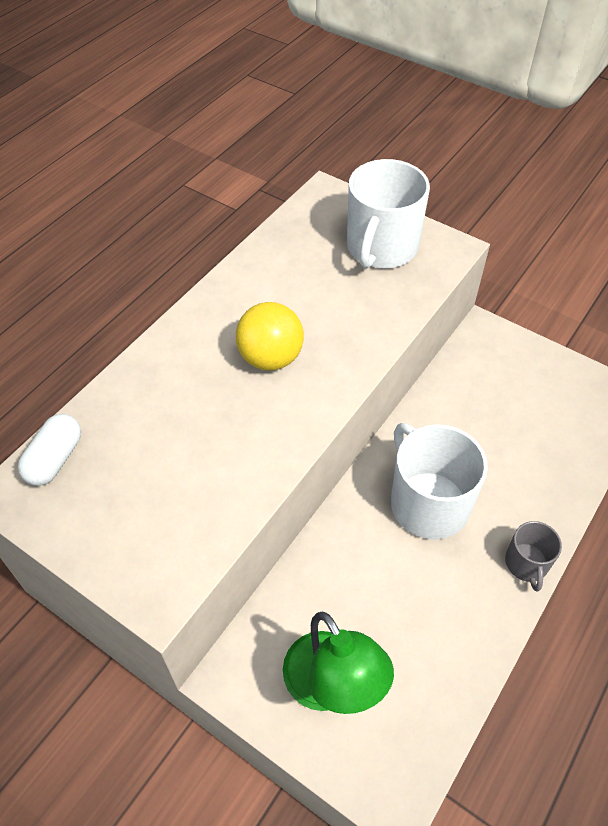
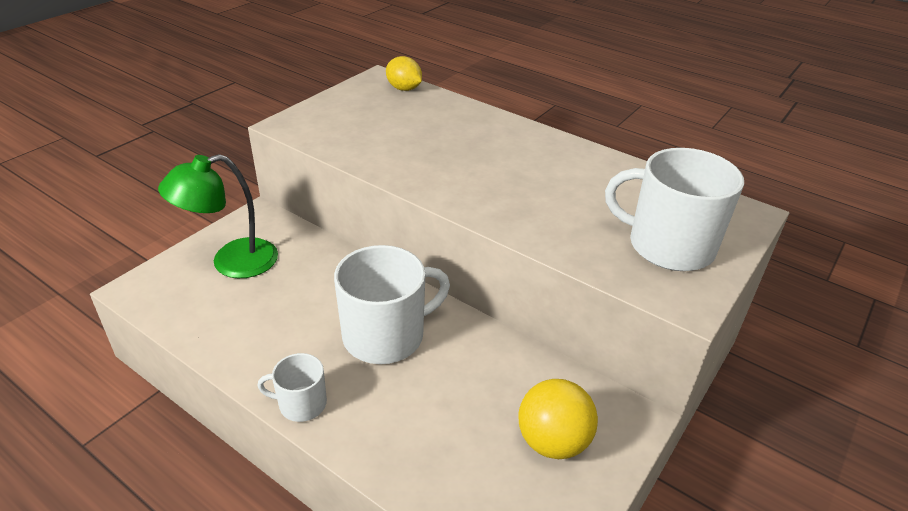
camera: 90 degrees right, 15 degrees down
(55, 459) = (404, 89): white capsule -> yellow lemon
(270, 358) = (498, 171): yellow ball -> yellow ball (552, 441)
(526, 564) = (301, 404): grey mug -> white mug

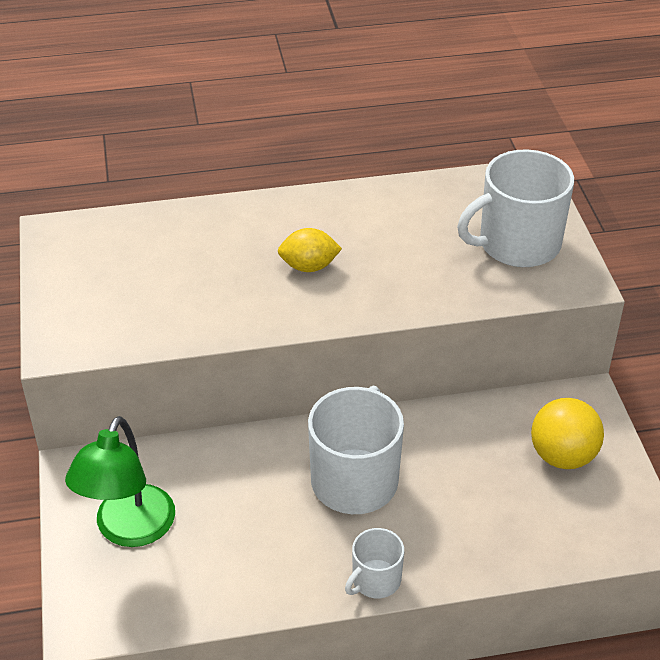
camera: 45 degrees left, 5 degrees up
(404, 89) = (99, 229): yellow lemon -> yellow lemon (309, 266)

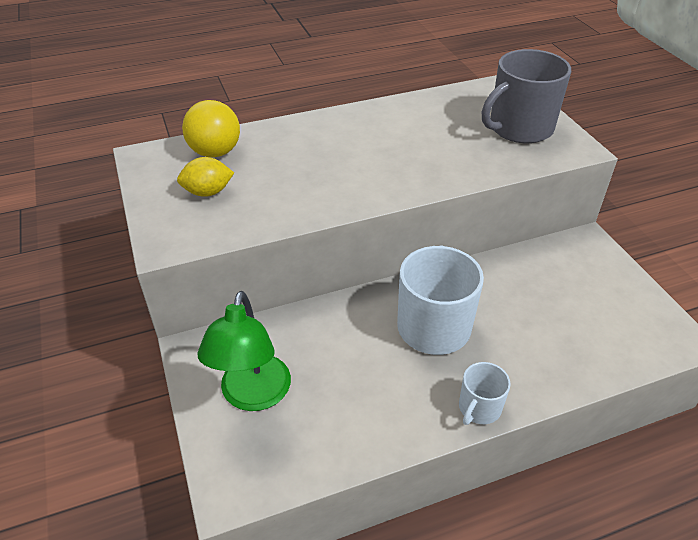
camera: 10 degrees left, 0 degrees up
(309, 266) = (364, 159): yellow lemon -> yellow lemon (208, 192)
(517, 244) = (519, 128): white mug -> grey mug
(562, 456) = (589, 286): yellow ball -> yellow ball (215, 152)

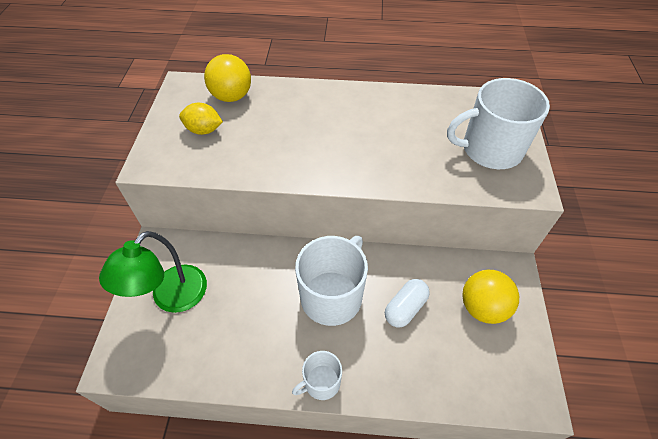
camera: 25 degrees right, 10 degrees up
(514, 310) = (405, 308): none -> white capsule
(519, 128) = (490, 149): grey mug -> white mug
(584, 282) = (482, 307): none -> yellow ball

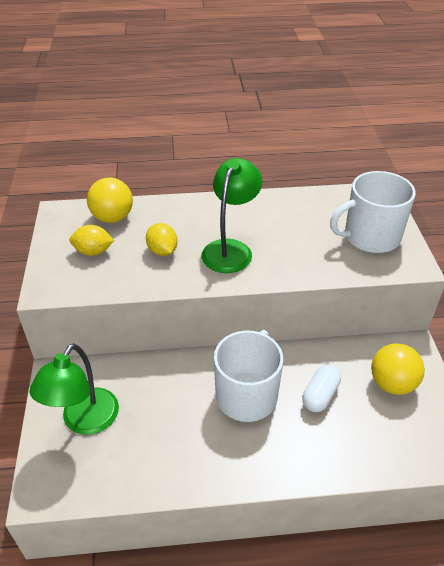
camera: 10 degrees left, 10 degrees down
(271, 138) = (162, 251): none -> yellow lemon
(321, 382) = (255, 474): white mug -> none
(340, 144) = (230, 249): none -> green lamp

